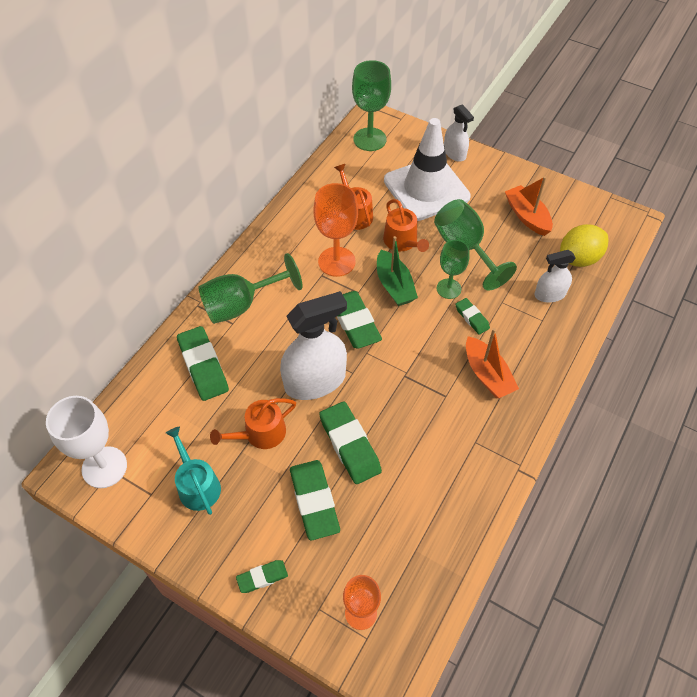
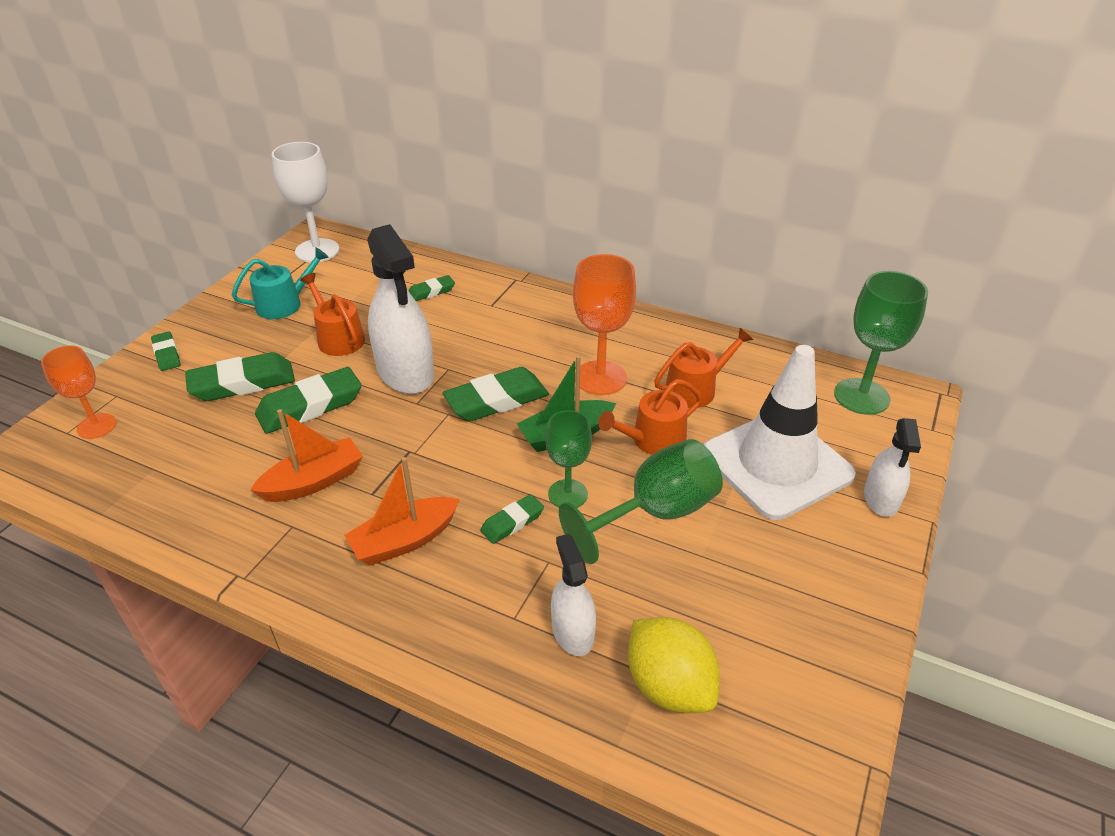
camera: 85 degrees right, 15 degrees down
(203, 366) = (431, 292): green eraser -> green eraser, size x0.54
(241, 305) = (518, 308): green goblet -> none
(454, 153) = (881, 499): white spray bottle -> white spray bottle turned 45 degrees counterclockwise
(527, 216) = (758, 603): orange boat -> orange boat (314, 481)

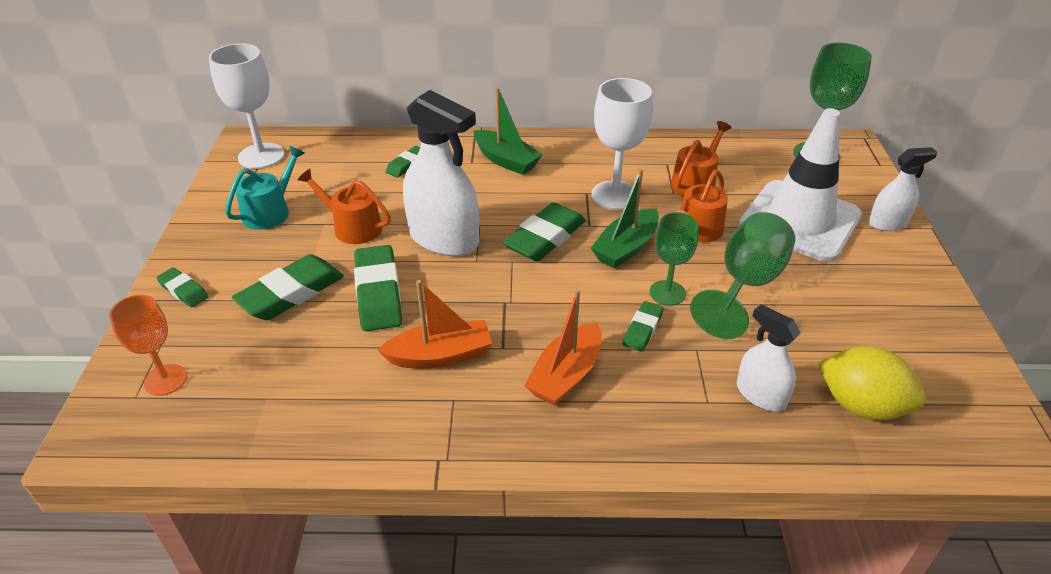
camera: 25 degrees left, 0 degrees up
(310, 406) = (378, 293): green eraser -> green eraser turned 45 degrees counterclockwise
(314, 481) = (440, 355): orange boat -> orange boat turned 45 degrees clockwise
(524, 312) = (506, 160): none -> green boat
(600, 378) = (615, 195): orange goblet -> white goblet
(881, 499) = (888, 223): white spray bottle -> white spray bottle turned 90 degrees counterclockwise

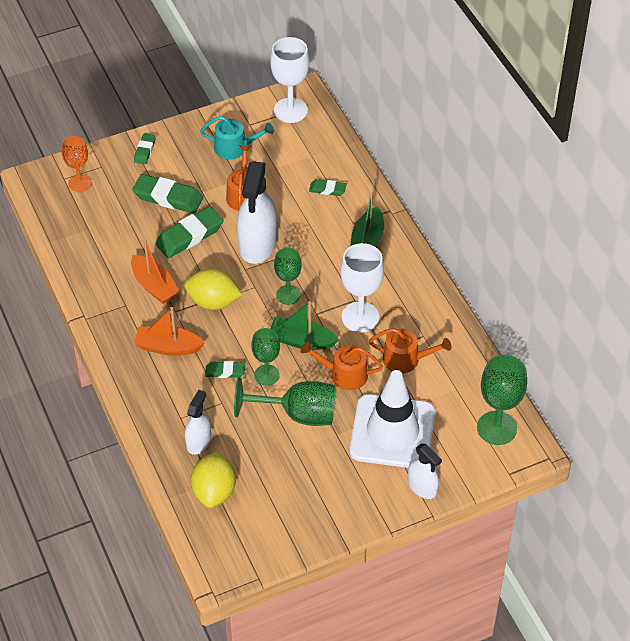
camera: 65 degrees right, 10 degrees up
(512, 305) = (213, 302): none -> yellow lemon
(545, 238) = (288, 295): green eraser -> green goblet

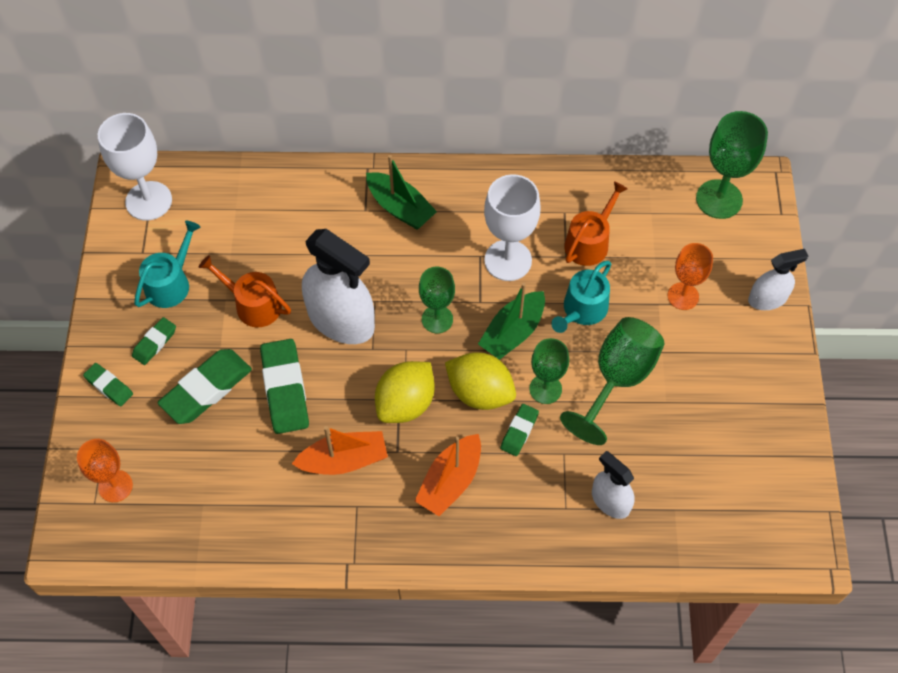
camera: 65 degrees left, 10 degrees up
(214, 491) = (691, 512): yellow lemon -> yellow lemon (480, 392)
(327, 189) = (299, 214): green eraser -> green eraser (155, 343)
(344, 374) = (582, 310): orange watering can -> turquoise watering can
(392, 432) = (683, 296): white traffic cone -> orange goblet

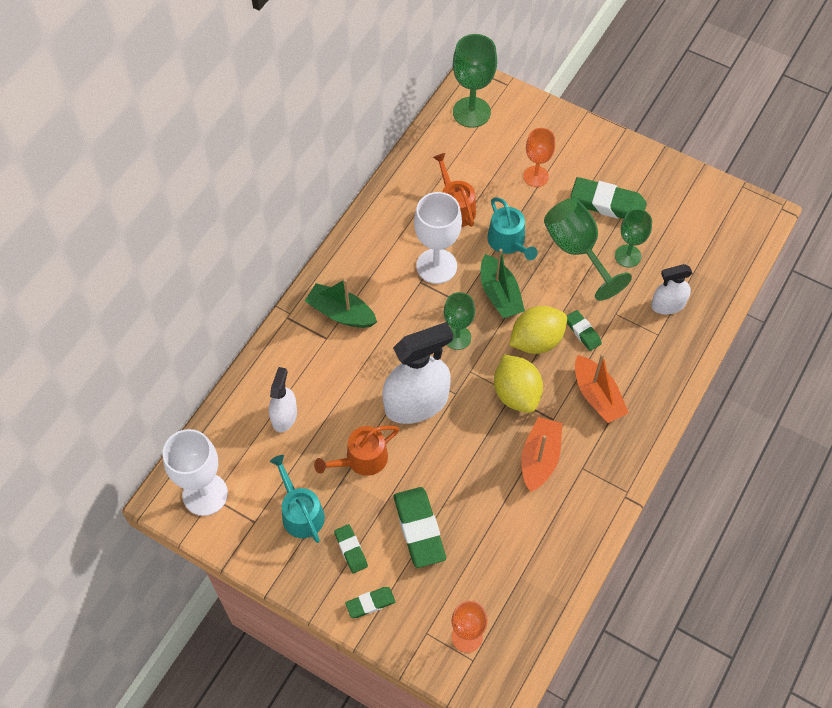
camera: 60 degrees left, 0 degrees up
(285, 389) = (454, 471): green eraser -> green eraser (607, 204)
(400, 208) = (341, 313): green boat -> green boat turned 135 degrees counterclockwise
(545, 389) = (558, 298): green goblet -> green goblet (628, 256)
(767, 299) = (568, 130): white spray bottle -> white spray bottle (284, 416)

